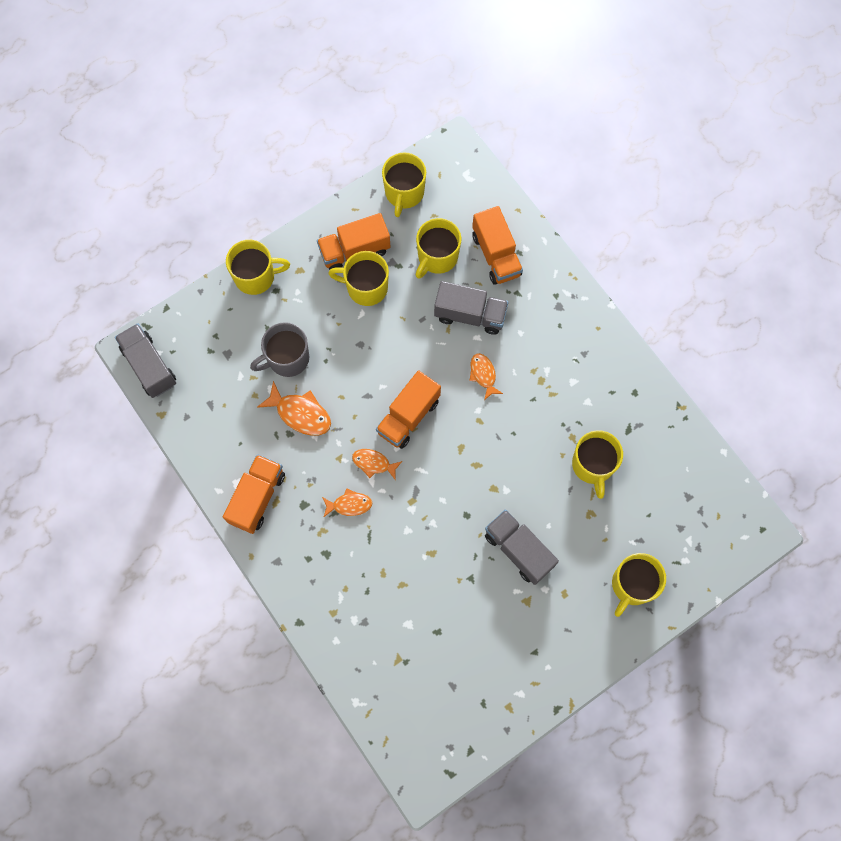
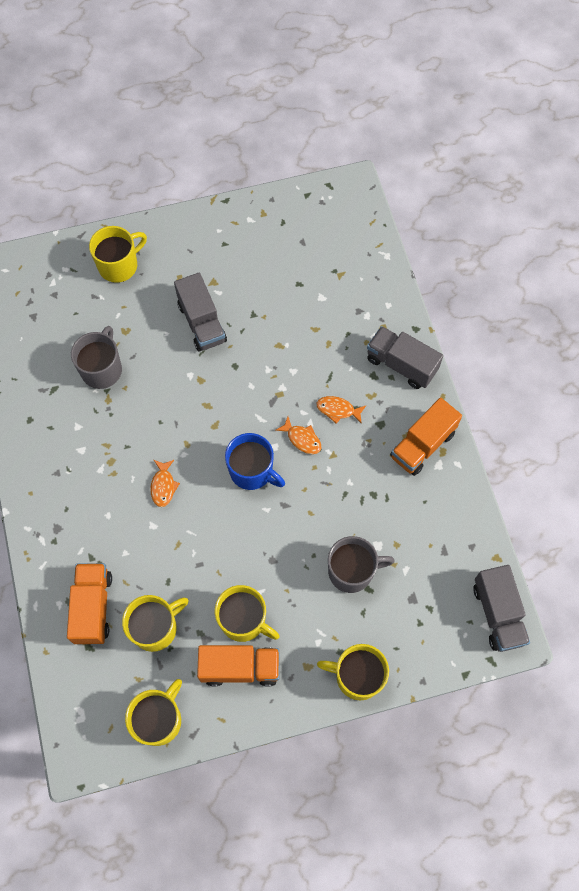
camera: 160 degrees left, 5 degrees down
(300, 413) = (356, 510): orange fish -> none
(408, 416) = (252, 471): orange truck -> blue mug
(470, 315) = (149, 551): grey truck -> grey truck (401, 364)
(593, 465) = (102, 369): yellow mug -> grey mug

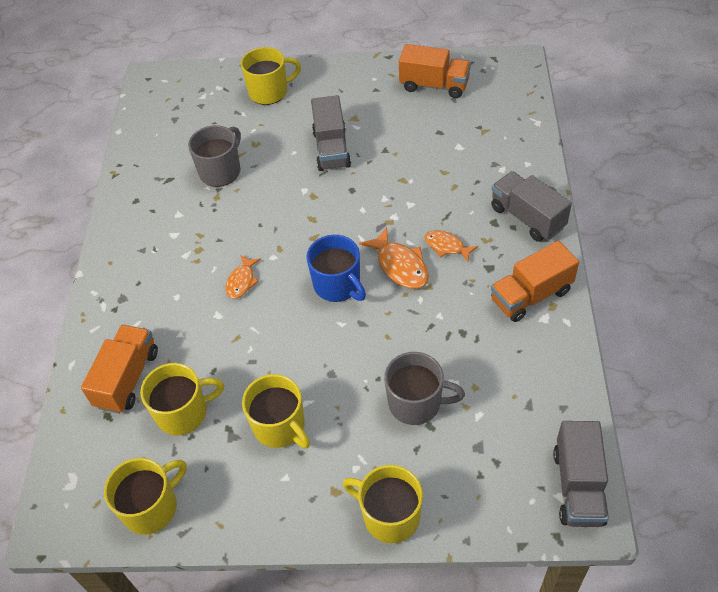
camera: 20 degrees right, 15 degrees down
(240, 668) = (259, 474): orange truck -> orange truck (434, 85)
(302, 439) = (400, 266): orange fish -> orange fish, size x1.55

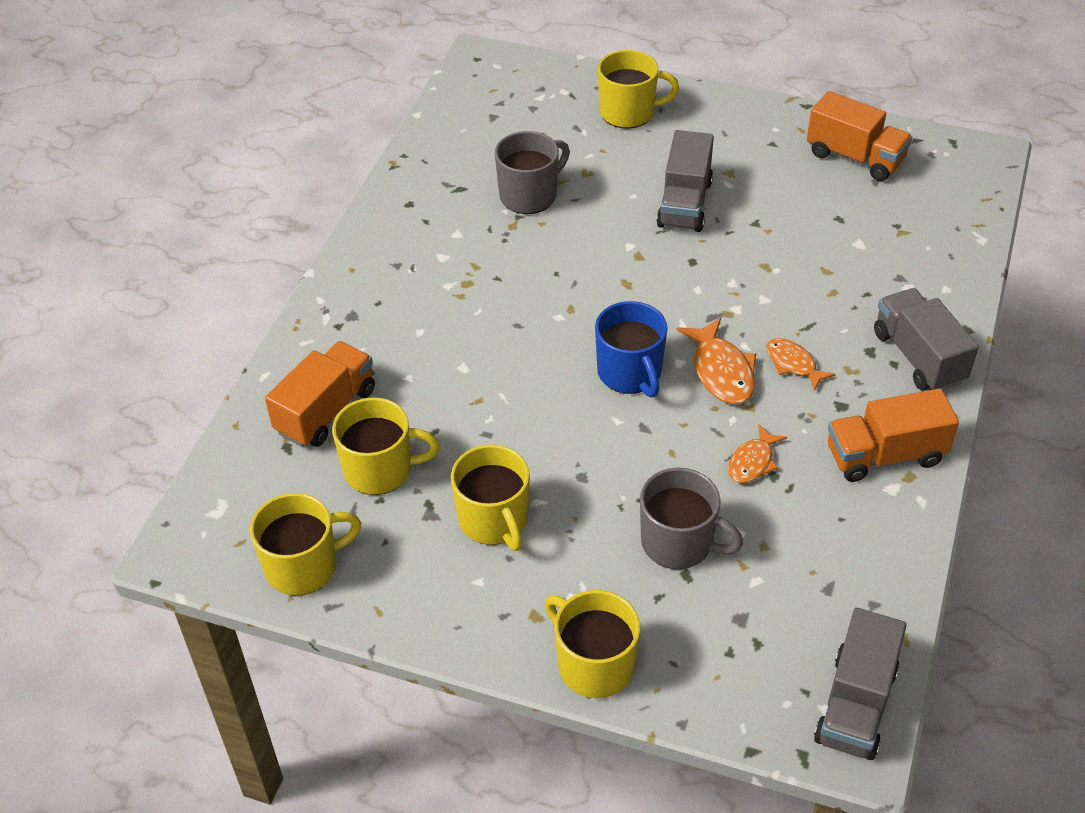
camera: 15 degrees right, 5 degrees down
(242, 281) = (508, 335): orange fish -> orange fish (752, 462)

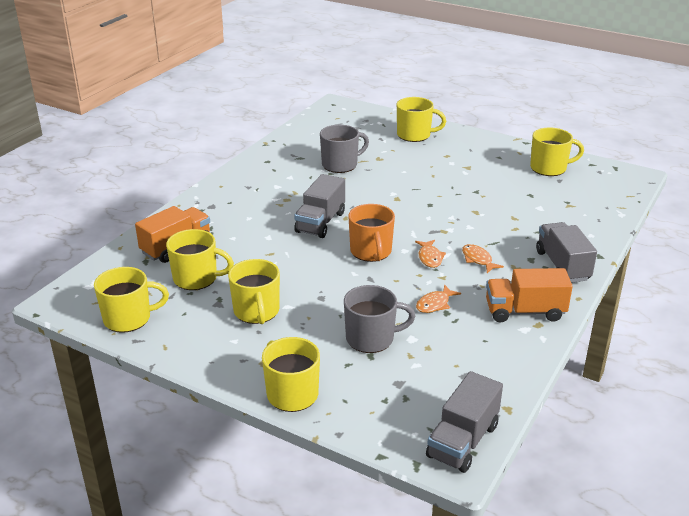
camera: 10 degrees right, 15 degrees down
(630, 373) = (371, 252): blue mug -> orange mug
(679, 543) = (371, 338): grey mug -> grey mug turned 45 degrees counterclockwise
(684, 204) = (434, 178): grey truck -> grey truck (320, 222)
(721, 371) = (430, 257): orange fish -> orange fish, size x0.65
(855, 157) = (549, 168): orange truck -> yellow mug

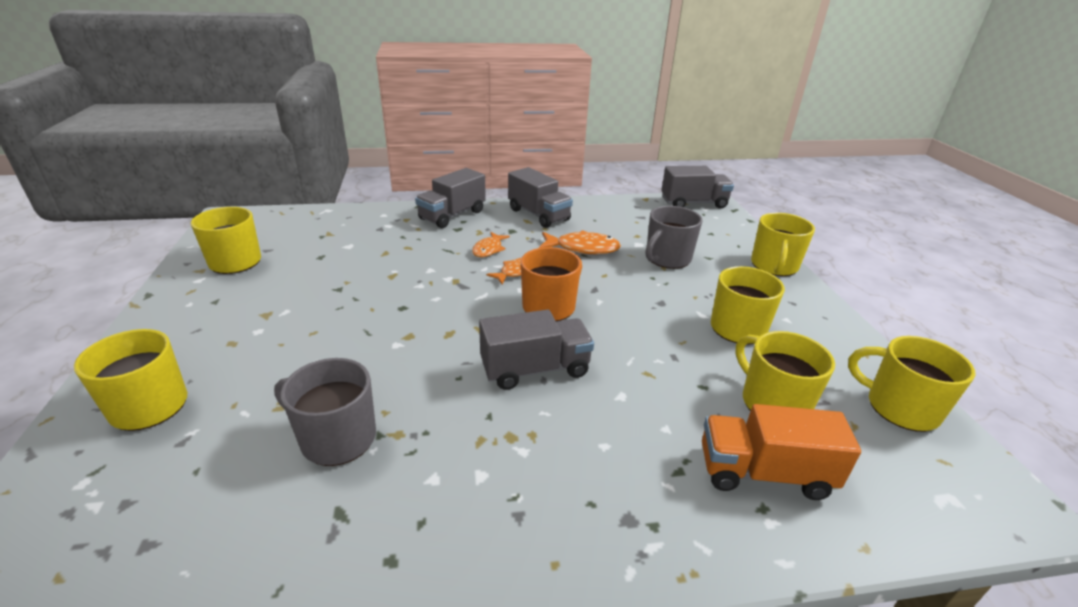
camera: 130 degrees left, 0 degrees up
(371, 338) = (667, 258): grey mug -> grey mug turned 90 degrees counterclockwise
(435, 304) = (583, 248): orange fish -> orange fish, size x1.55
(525, 311) = (538, 215): orange truck -> grey truck

